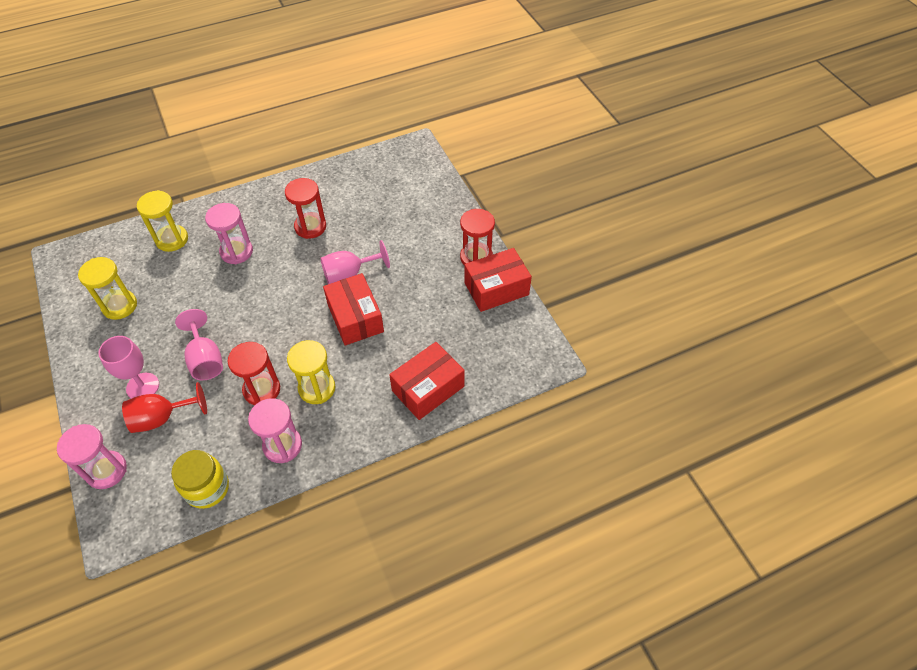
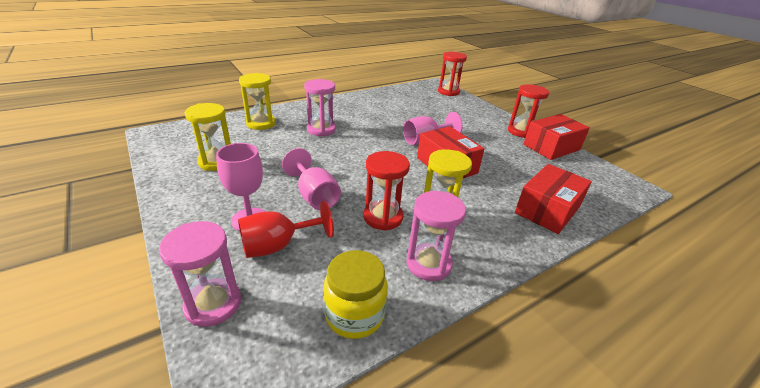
camera: 10 degrees left, 20 degrees down
(310, 227) = (378, 117): red hourglass -> red hourglass (448, 92)

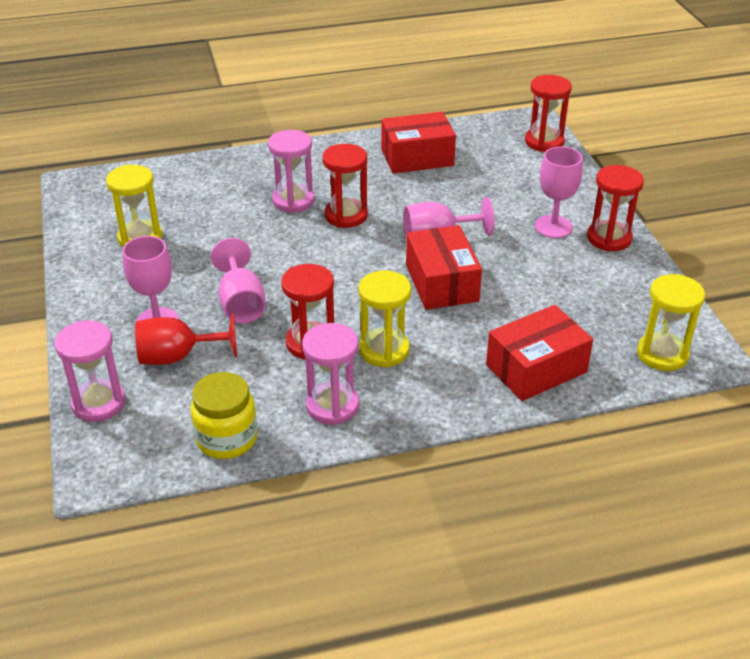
camera: 20 degrees right, 5 degrees up
(261, 123) = (214, 181): yellow hourglass -> yellow hourglass (662, 354)
(360, 134) = (346, 215): none -> red hourglass
(486, 129) = (553, 227): none -> pink goblet
(551, 147) = (636, 273): red box -> red box (417, 157)

